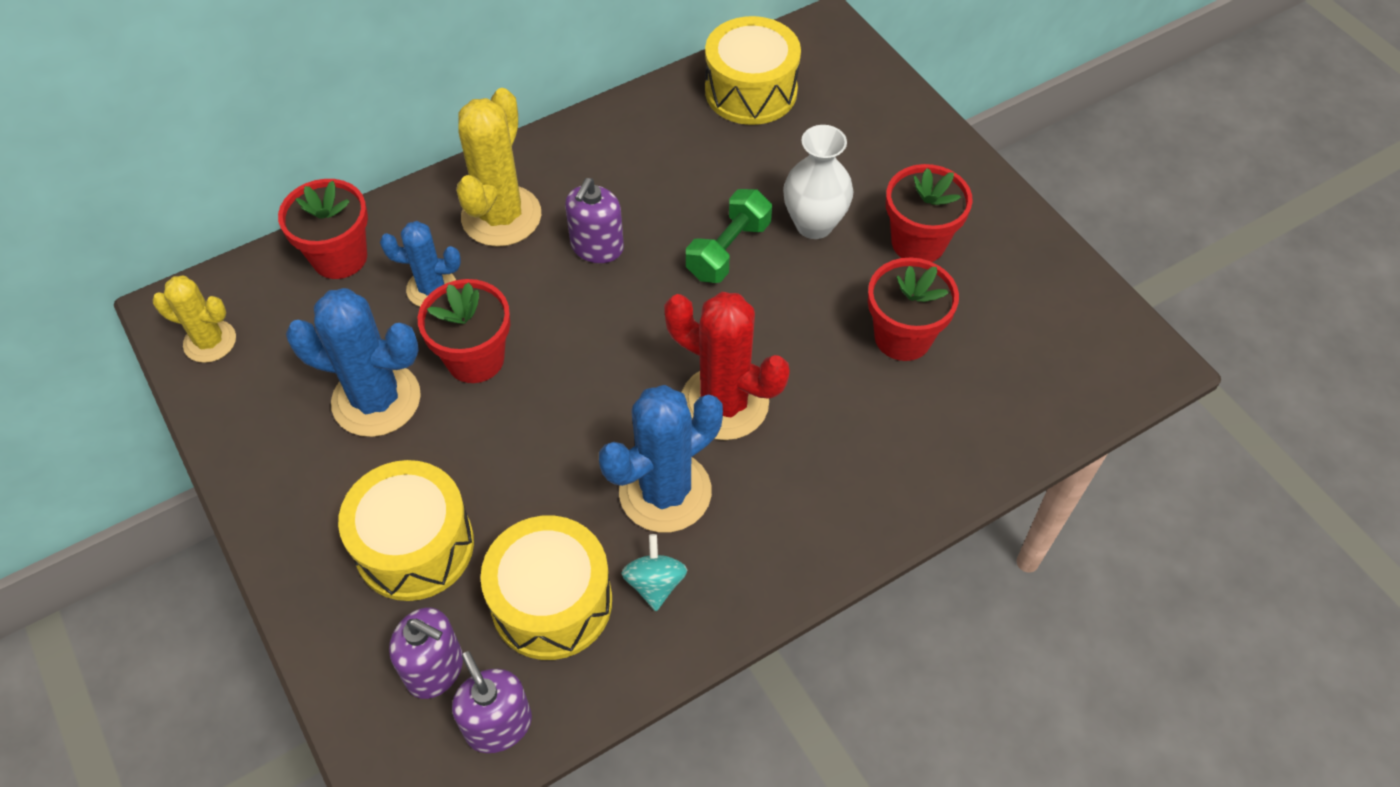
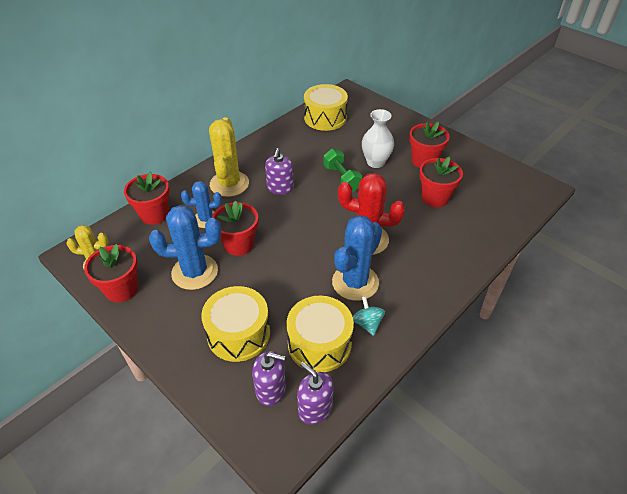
camera: 15 degrees left, 10 degrees down
(238, 406) = (121, 289): none -> red flower pot
(728, 250) = (341, 178): green dumbbell -> green dumbbell turned 45 degrees counterclockwise

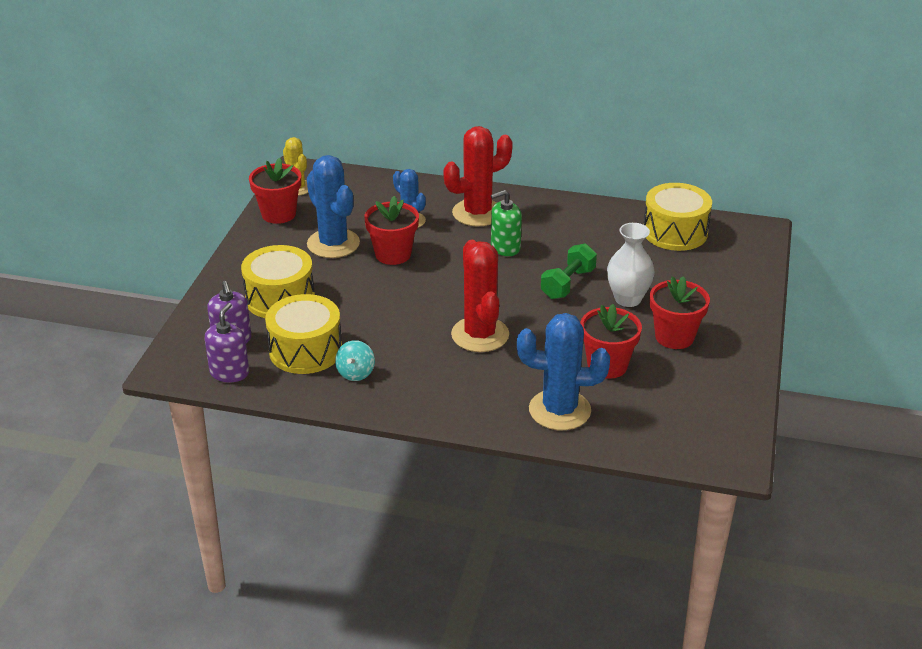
camera: 60 degrees right, 10 degrees down
(154, 214) = (387, 189): red flower pot -> none
(229, 184) = (477, 213): yellow cactus -> red cactus
(280, 188) = (505, 247): purple soap dispenser -> green soap dispenser
(355, 282) = (406, 347): blue cactus -> blue cactus (559, 410)
(367, 323) = (355, 373): turquoise spinning top -> turquoise spinning top turned 150 degrees clockwise

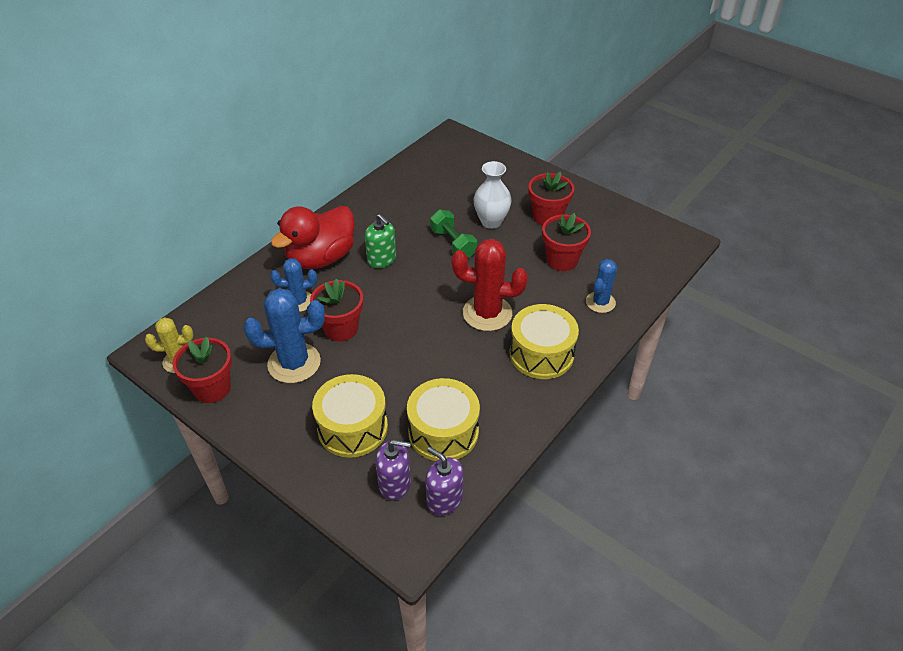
camera: 65 degrees left, 10 degrees up
(355, 373) = (494, 406): turquoise spinning top -> none
(477, 213) = (321, 258): red cactus -> red duck
(505, 247) = (382, 259): green soap dispenser -> green soap dispenser turned 45 degrees counterclockwise
(559, 410) = (600, 302): blue cactus -> blue cactus, size x0.61
(675, 232) = (427, 170): yellow drum -> yellow drum (541, 353)

